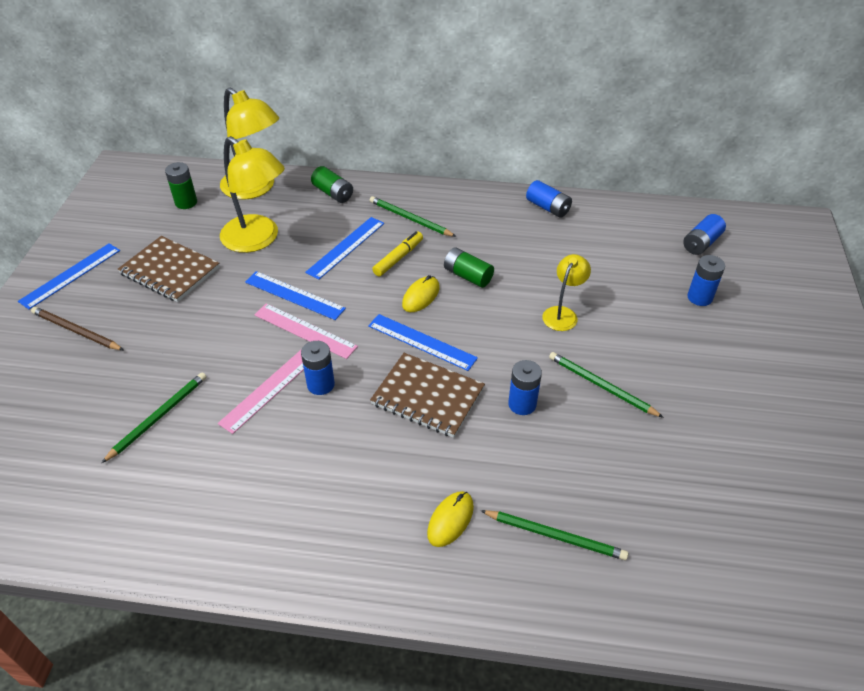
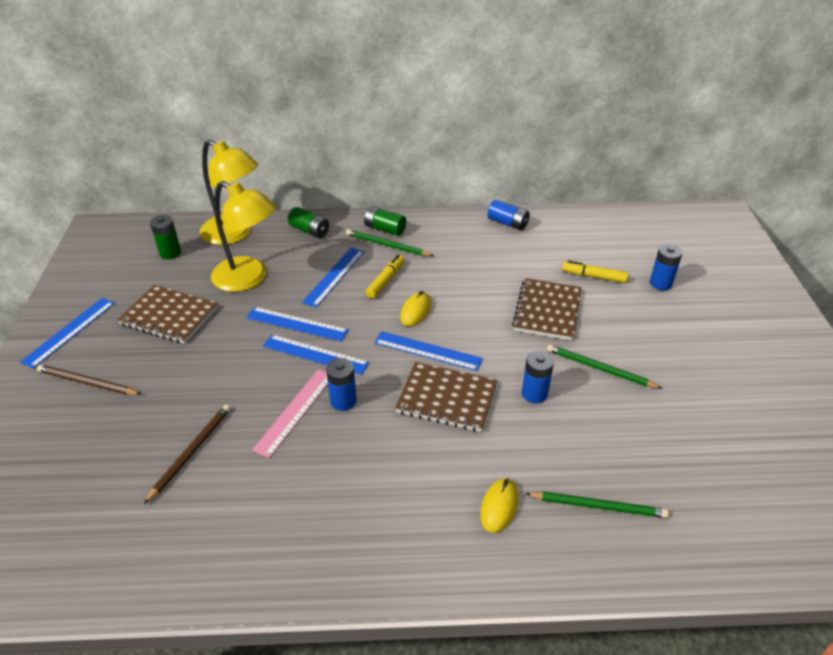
camera: 10 degrees left, 5 degrees down
(158, 417) = (191, 452): green pencil -> brown pencil
(305, 330) = (315, 354): pink ruler -> blue ruler
(468, 276) = (453, 288): green battery -> green battery (385, 229)
(562, 313) = (547, 311): yellow lamp -> brown notebook
(626, 280) = (594, 276): none -> yellow marker
(701, 243) = (648, 238): blue battery -> none

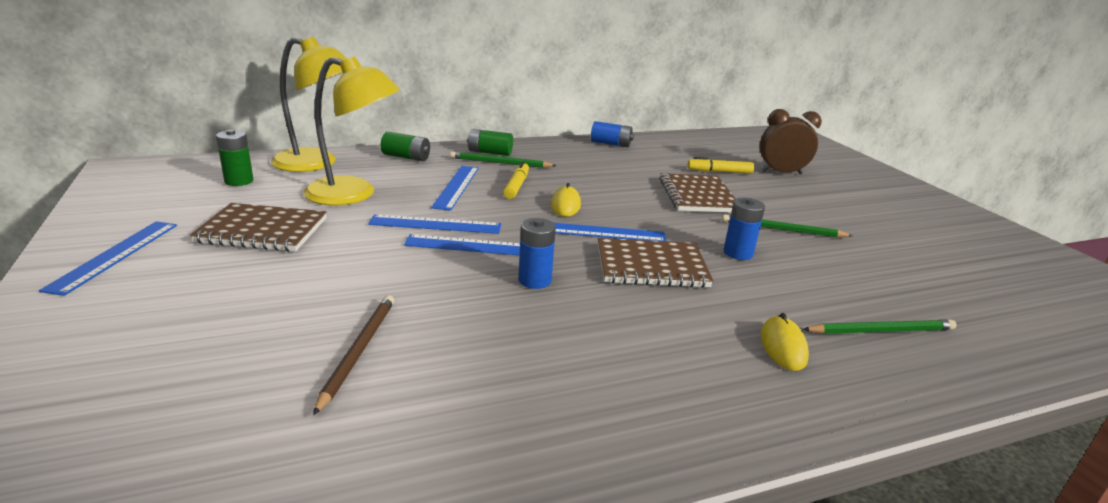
camera: 20 degrees left, 15 degrees down
(87, 382) = (162, 301): brown pencil -> none
(295, 411) = (481, 295): pink ruler -> none
(660, 283) = (781, 172): blue battery -> brown clock

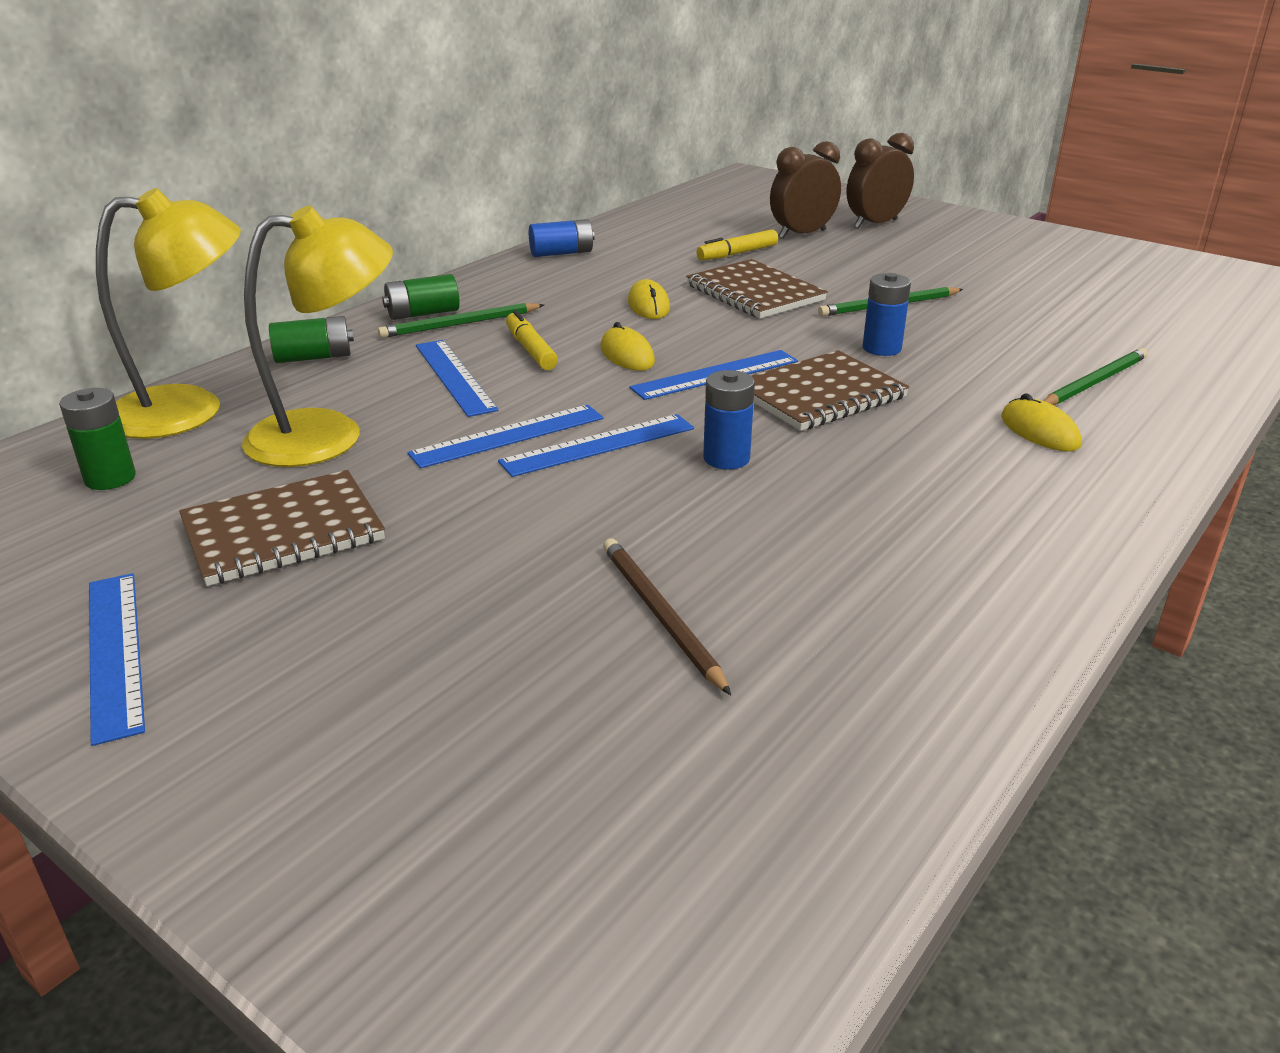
camera: 30 degrees left, 5 degrees up
(619, 183) = (648, 305): none -> yellow mouse
(846, 180) = (875, 224): none -> brown clock

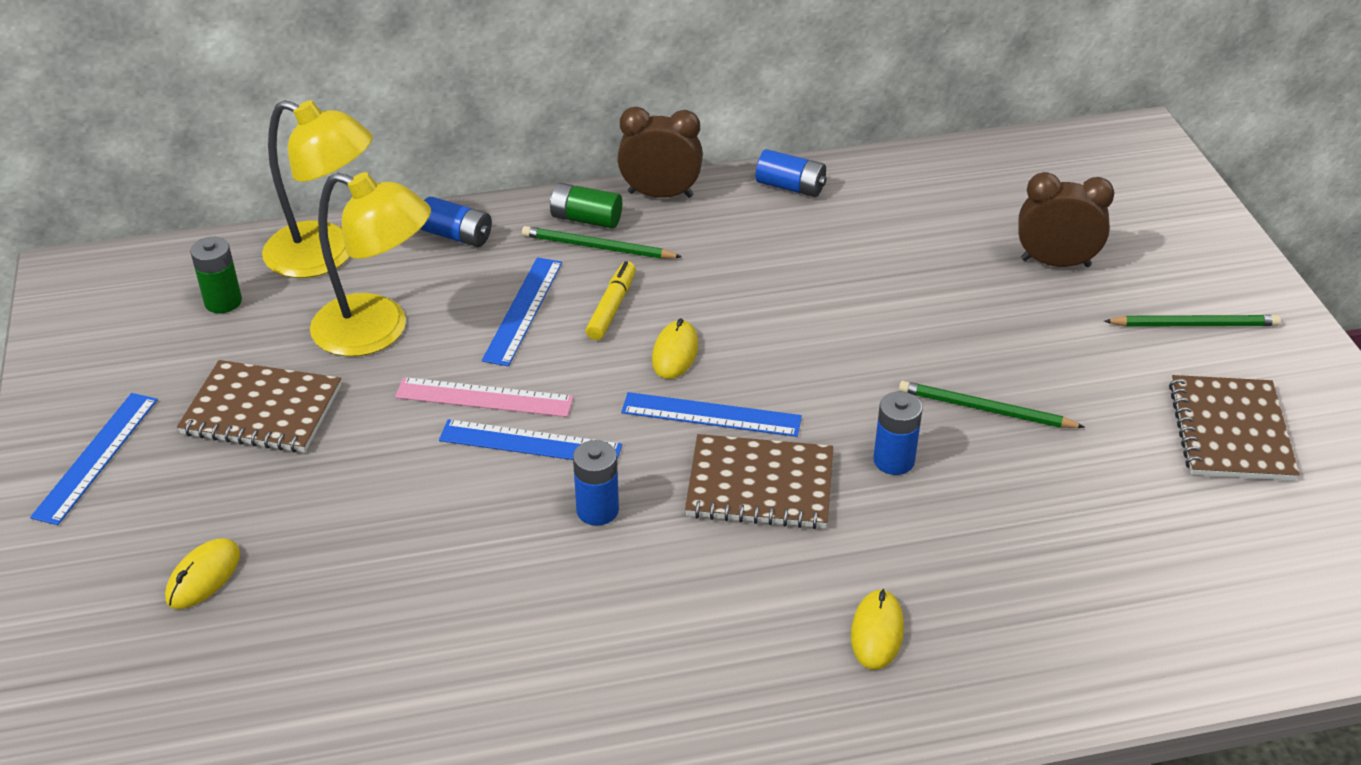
camera: 40 degrees right, 10 degrees up
(314, 357) = (456, 235): green battery -> blue battery
(508, 436) = (484, 397): blue ruler -> pink ruler
(648, 305) = (772, 298): yellow mouse -> yellow mouse (203, 576)
(660, 615) = (377, 620): brown pencil -> none
(738, 253) = (949, 263): yellow marker -> none
(755, 293) = (886, 328): brown notebook -> brown notebook (1230, 431)
(875, 224) = (1160, 281): brown clock -> brown clock (660, 194)
(1094, 382) = (1021, 611): green pencil -> green pencil (1194, 325)

